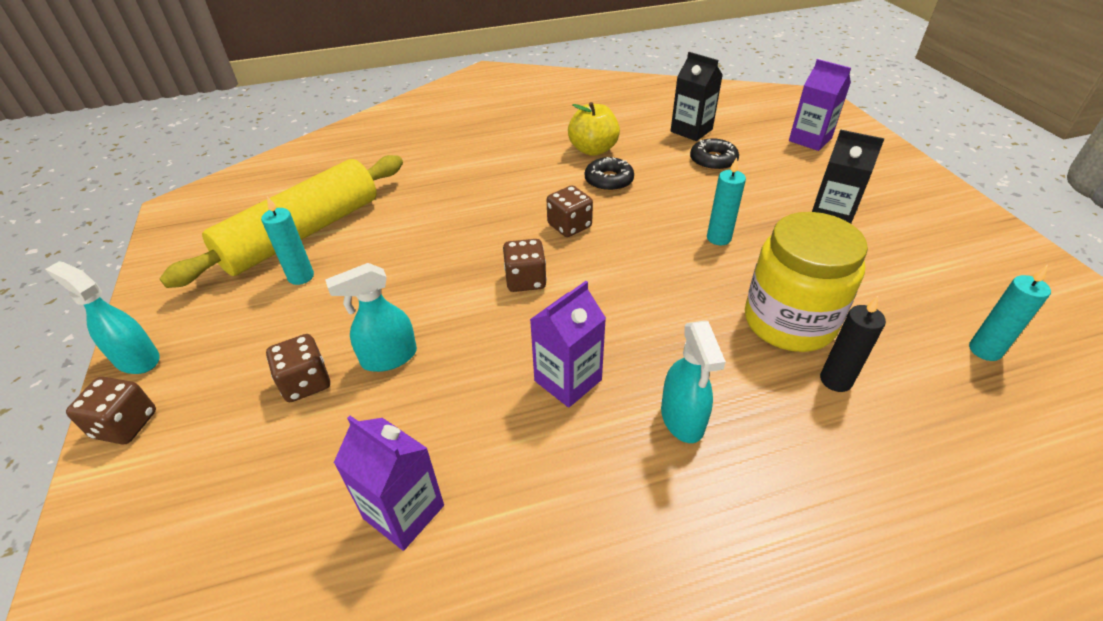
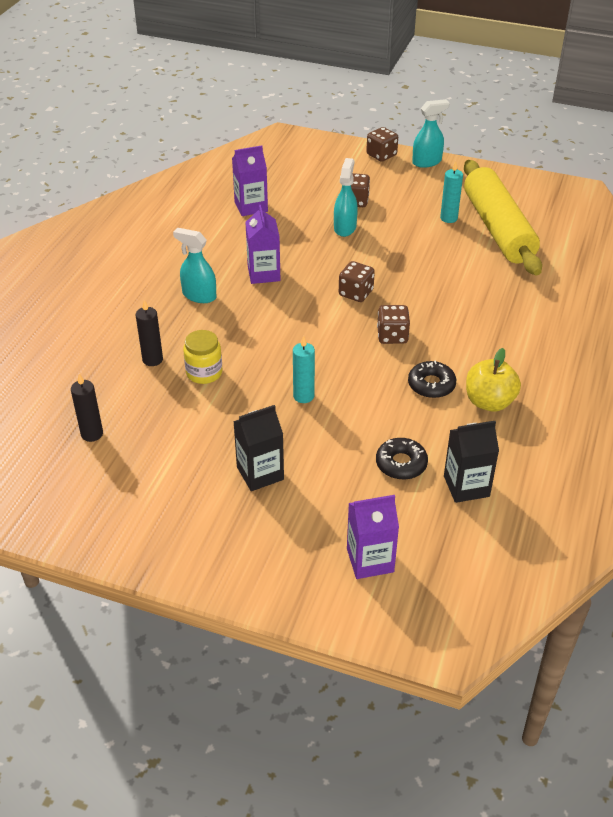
camera: 125 degrees right, 0 degrees up
(789, 322) = (204, 373): yellow jar -> yellow jar, size x0.55
(985, 350) = (92, 434): turquoise candle -> black candle

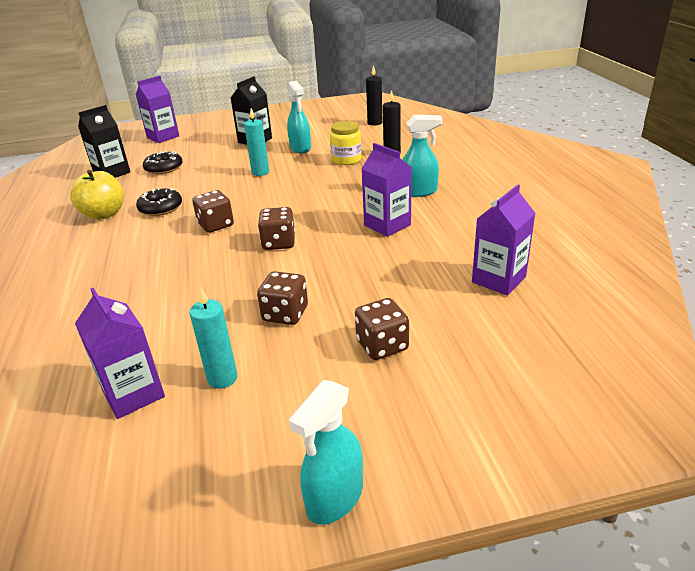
camera: 150 degrees right, 10 degrees down
(345, 227) = (357, 302): turquoise spray bottle -> turquoise spray bottle (300, 148)
(381, 155) = (435, 469): brown dice -> brown dice (285, 314)
(498, 228) = (133, 394): yellow rolling pin -> purple carton

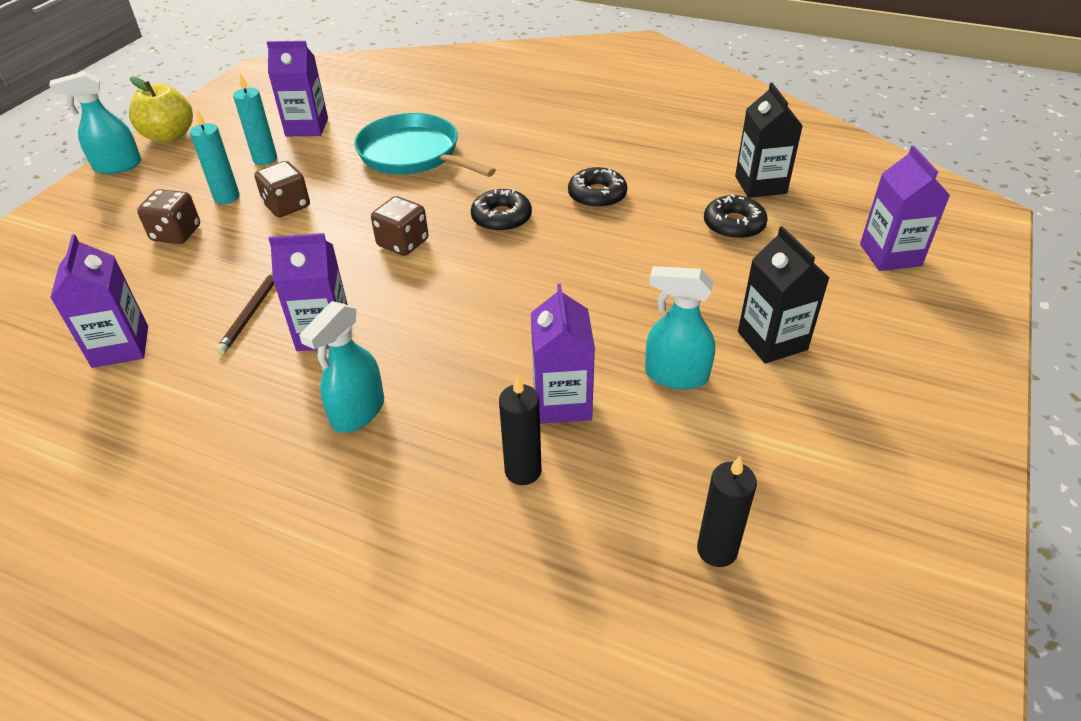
camera: 125 degrees right, 10 degrees up
(104, 214) = (627, 160): yellow apple -> yellow apple (169, 136)
(151, 297) = (413, 154): none -> turquoise pan
(216, 225) = (501, 218): brown dice -> black donut
(260, 172) = (617, 297): turquoise candle -> turquoise candle (226, 197)
(334, 497) = (117, 166): turquoise spray bottle -> turquoise spray bottle turned 90 degrees counterclockwise
(346, 160) = (562, 402): yellow jar -> purple carton
(407, 255) = (251, 313): none -> brown pencil

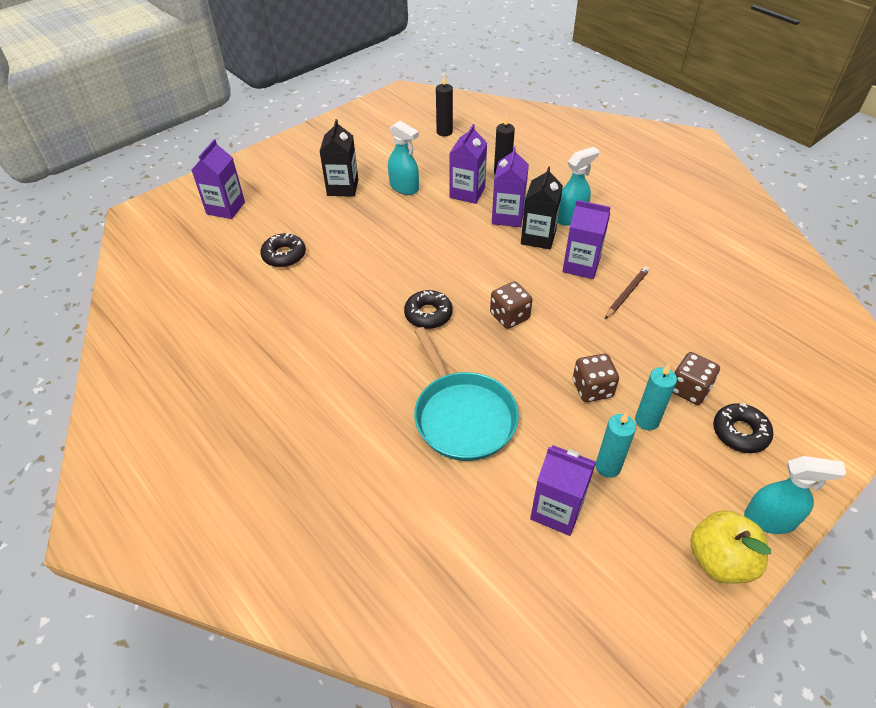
camera: 155 degrees left, 5 degrees up
(120, 346) = (713, 296): purple carton -> purple carton (508, 216)
(597, 195) = (346, 311): black donut -> black donut (740, 432)
(760, 185) = (230, 279): black carton -> black carton (538, 237)

